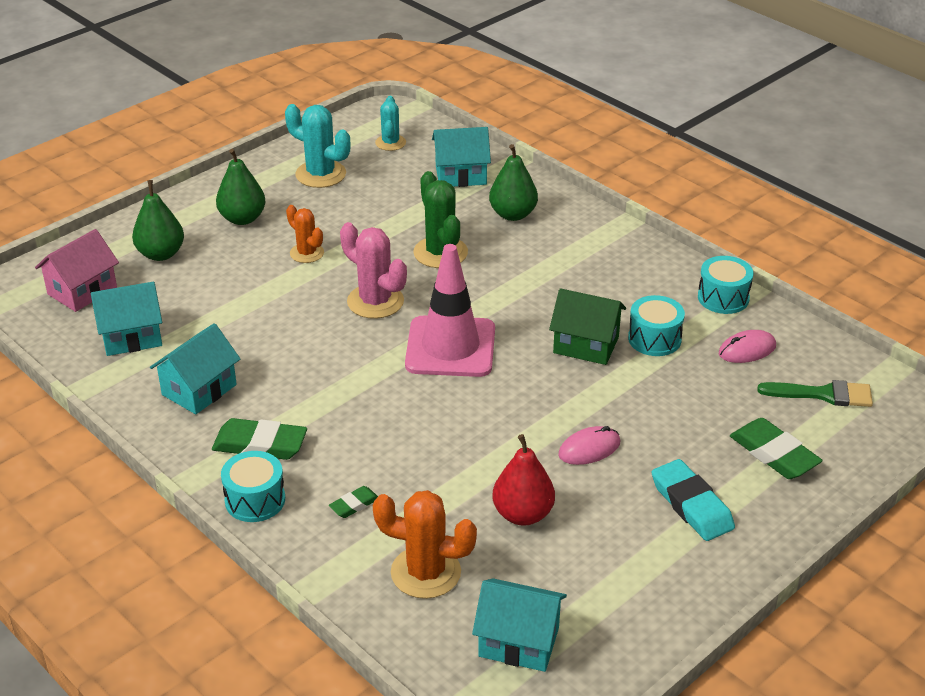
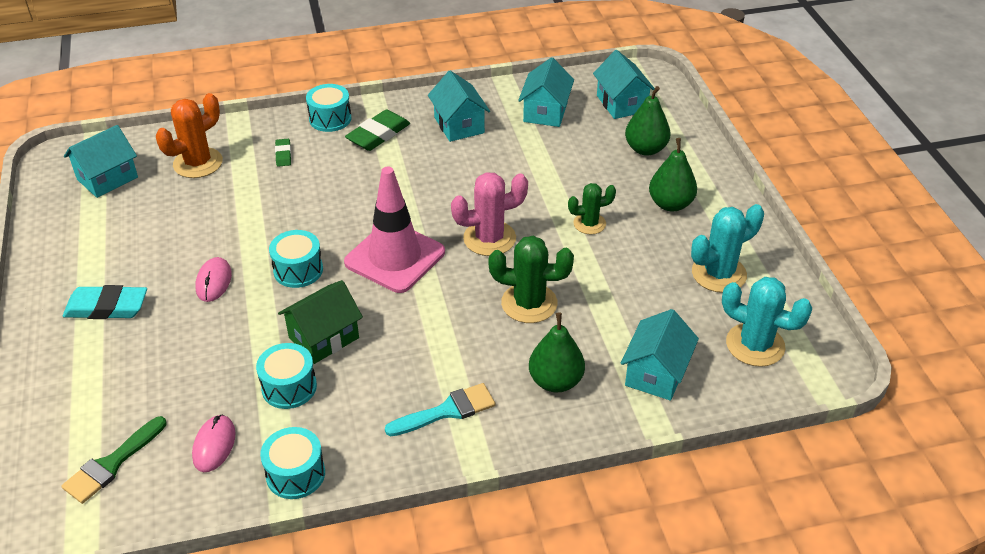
camera: 120 degrees right, 5 degrees up
(82, 291) = (621, 103): pink house -> turquoise house
(307, 253) = (589, 224): orange cactus -> green cactus
(390, 143) = (755, 345): turquoise cactus -> turquoise cactus, size x1.59
(522, 400) = (298, 270): none -> turquoise drum
(523, 514) = (194, 221): red pear -> none
(592, 252) = (447, 411): none -> turquoise brush
(774, 454) = (94, 384): green eraser -> none

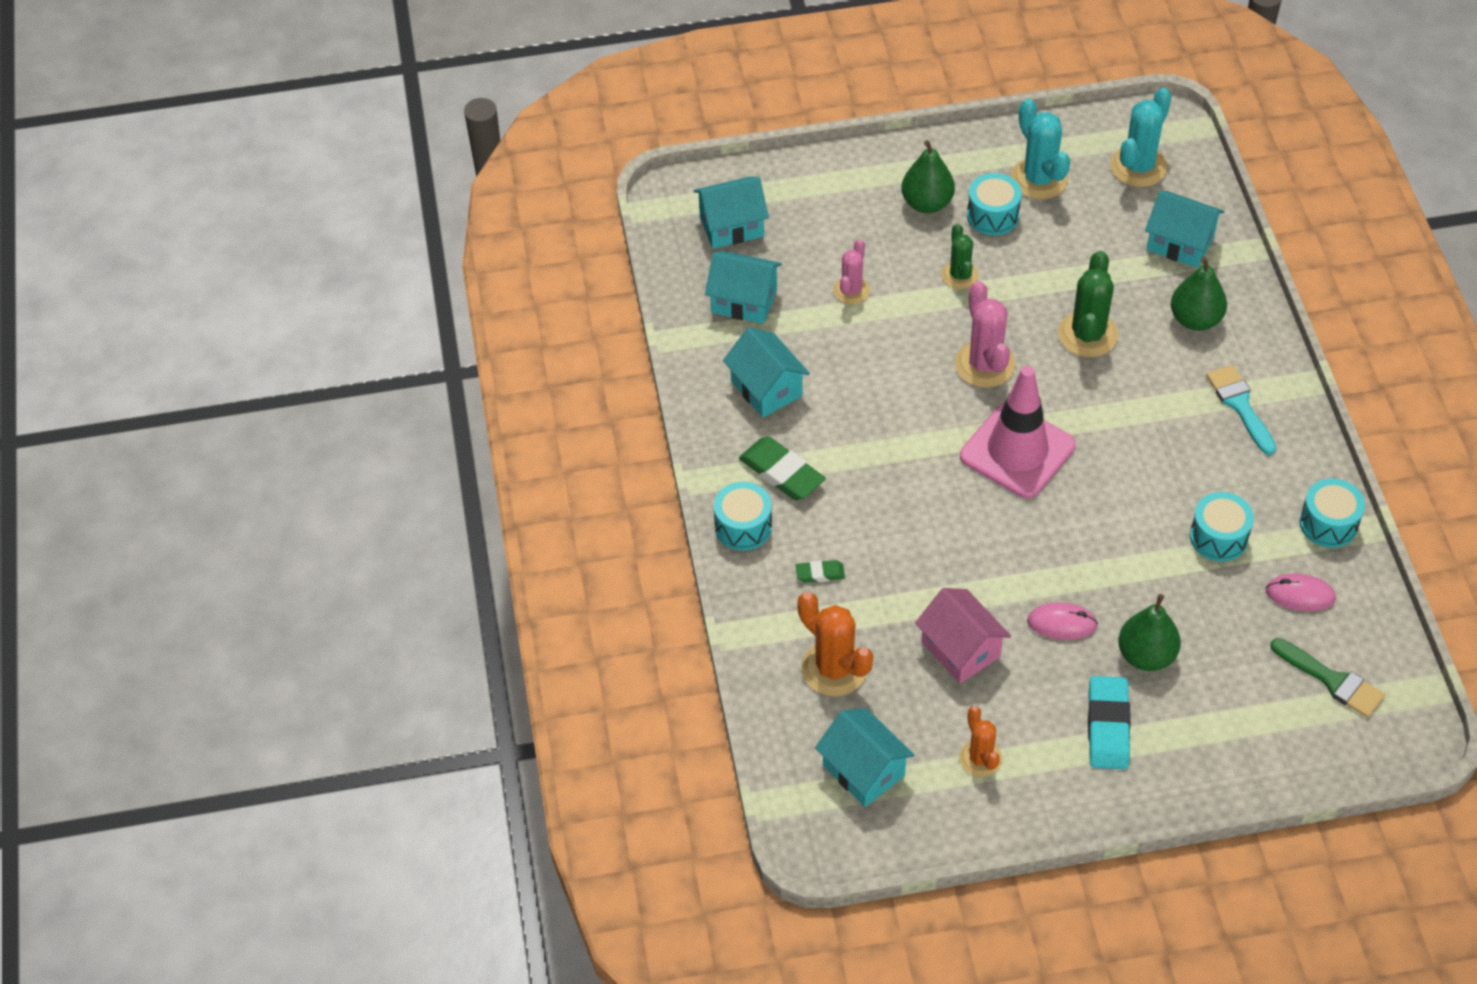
camera: 85 degrees left, 10 degrees up
(99, 235) = (980, 758): none -> orange cactus
(200, 225) = (960, 649): none -> pink house
(298, 270) = (1040, 542): turquoise drum -> turquoise drum (993, 215)
(324, 338) = (1146, 511): green house -> none
(459, 125) = (766, 388): turquoise house -> turquoise house turned 75 degrees clockwise
(563, 164) = (851, 290): none -> pink cactus
(645, 149) = (825, 213): green pear -> green pear (1146, 655)

